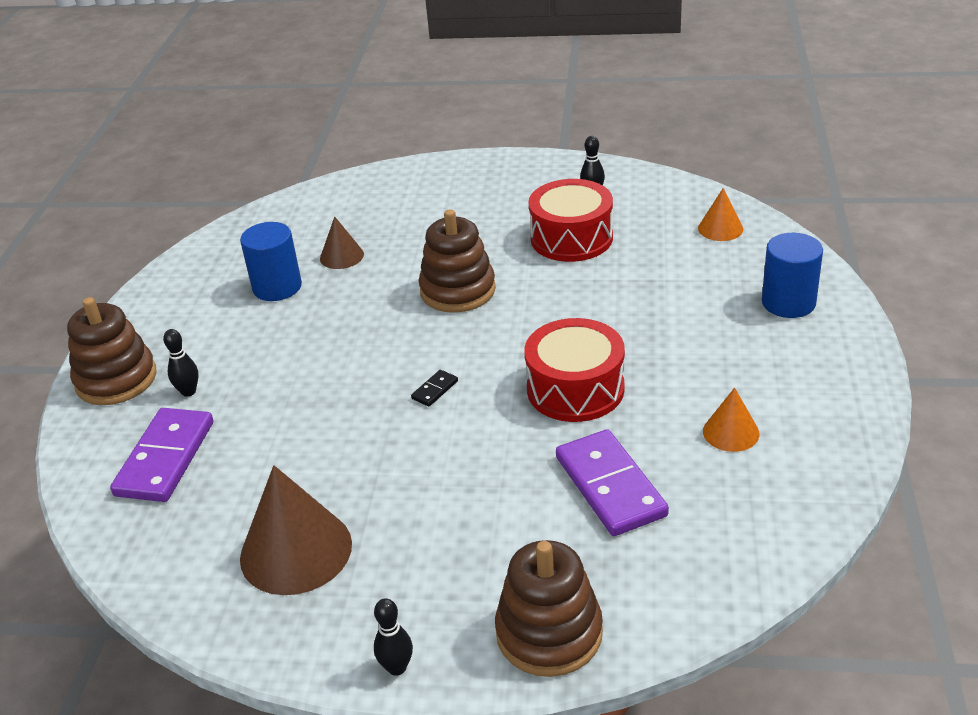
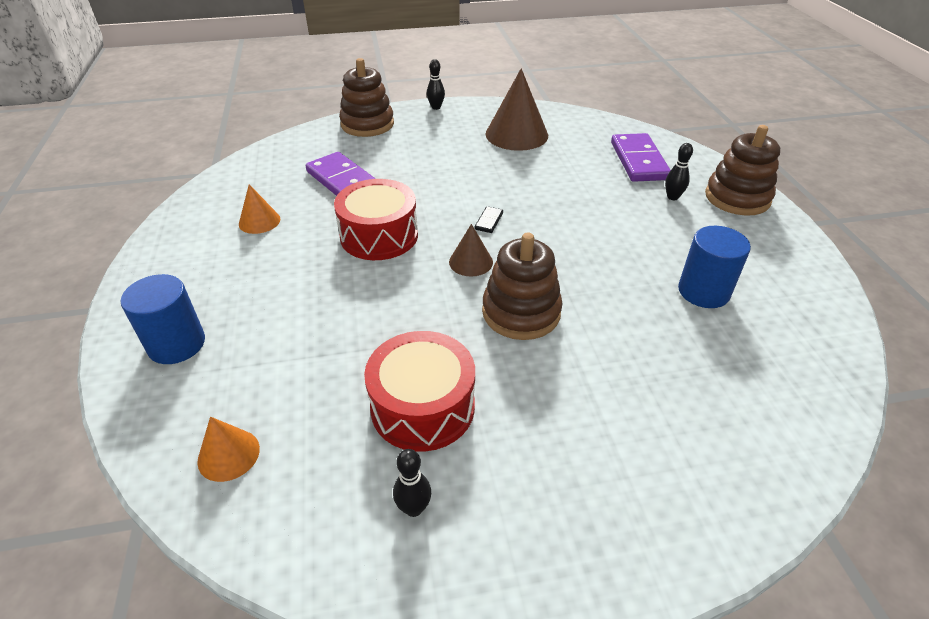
camera: 160 degrees right, 5 degrees up
(341, 256) = (675, 339): brown cone -> brown cone (471, 262)

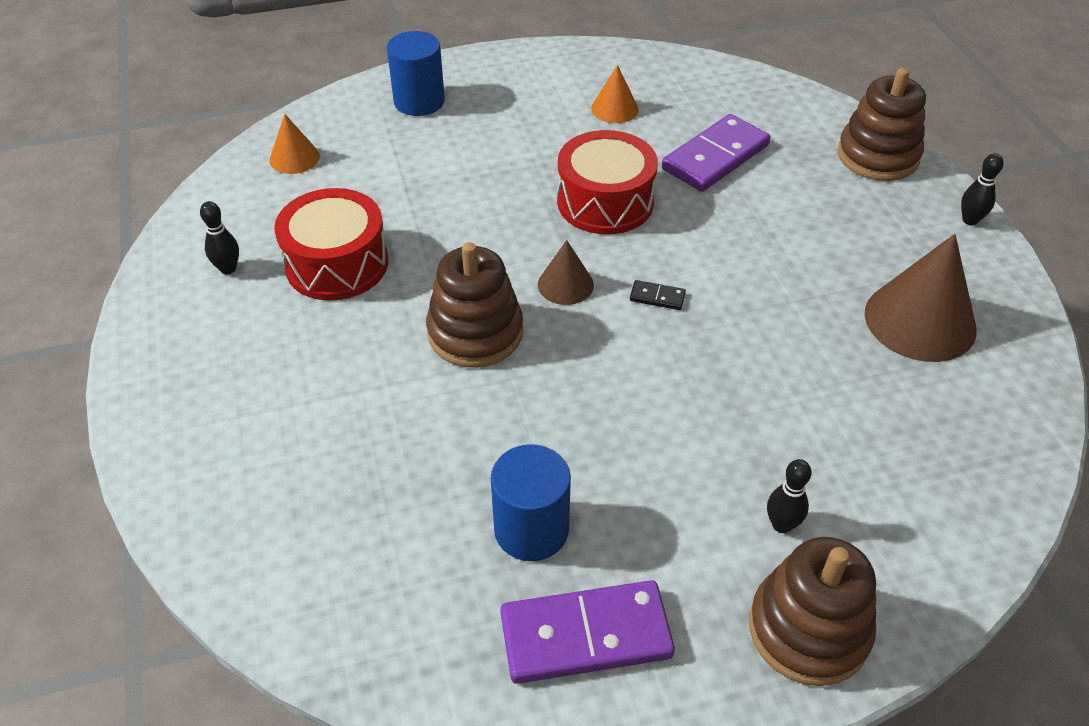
camera: 85 degrees right, 5 degrees up
(639, 161) = (893, 488): purple domino -> purple domino (586, 636)

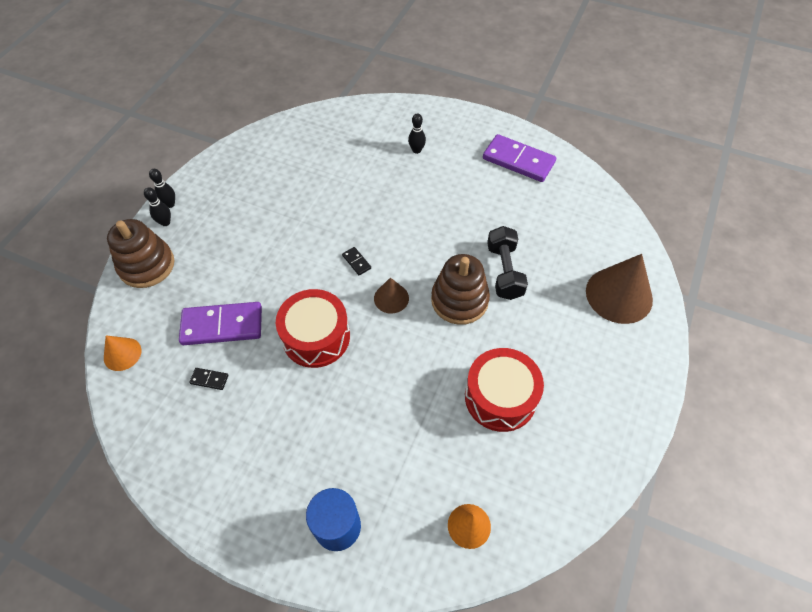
camera: 140 degrees left, 10 degrees up
(228, 269) = (568, 439): black bowling pin -> black bowling pin (165, 222)
(444, 407) = (504, 271): none -> black dumbbell
(531, 529) = (508, 201): blue cylinder -> none
(614, 108) = (225, 411): orange cone -> orange cone (122, 354)
(662, 118) = (209, 379): none -> black domino
(808, 630) = (444, 122): brown stacking toy -> none
(920, 321) = (265, 179): brown cone -> brown cone (619, 295)

